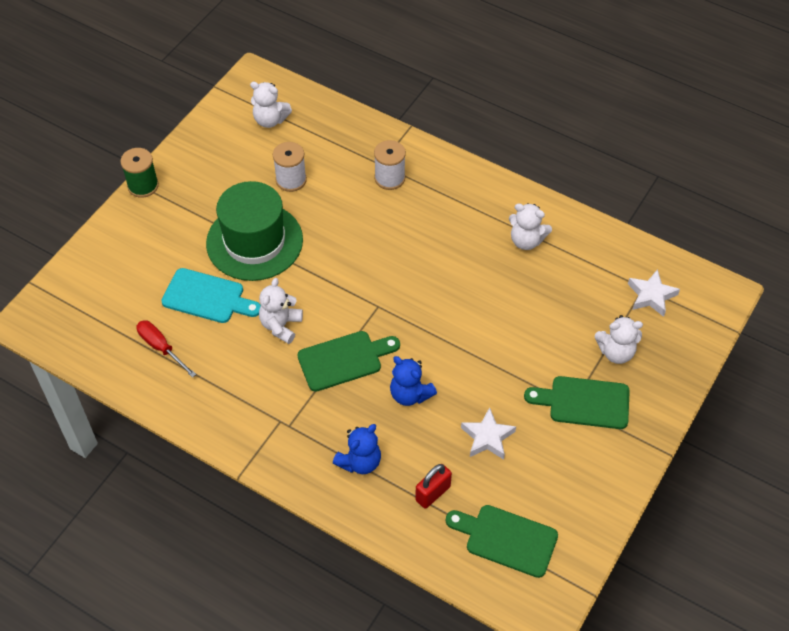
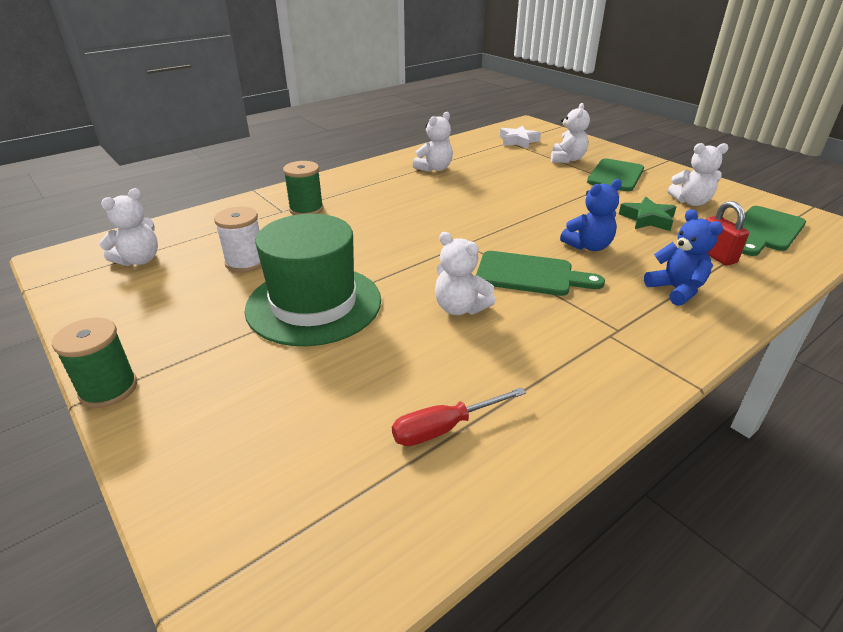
camera: 70 degrees left, 20 degrees down
(207, 297) = (377, 361): turquoise cutting board -> none
(344, 360) = (530, 275): green cutting board -> green cutting board turned 105 degrees clockwise
(389, 178) = (306, 209): white spool -> green spool
(487, 437) = (647, 219): white star -> green star
(549, 476) = (691, 202): none -> white teddy bear

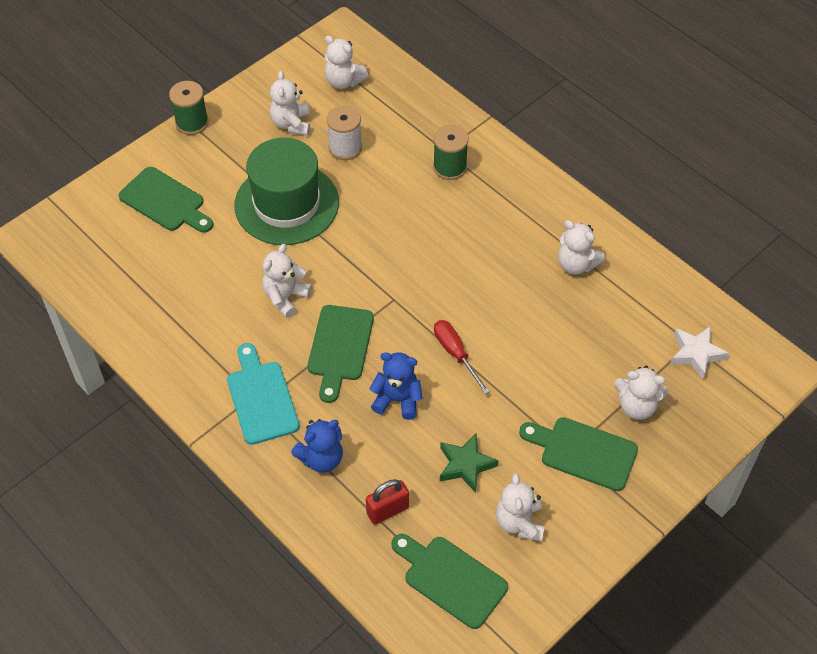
camera: 85 degrees right, 20 degrees up
(180, 298) = (291, 124): none -> white teddy bear
(261, 419) = (165, 202): none -> green cutting board
(444, 428) = (156, 292): red screwdriver -> red screwdriver (455, 354)
(588, 246) = (397, 400): blue teddy bear -> blue teddy bear turned 135 degrees clockwise
(611, 328) = (261, 398): none -> turquoise cutting board

